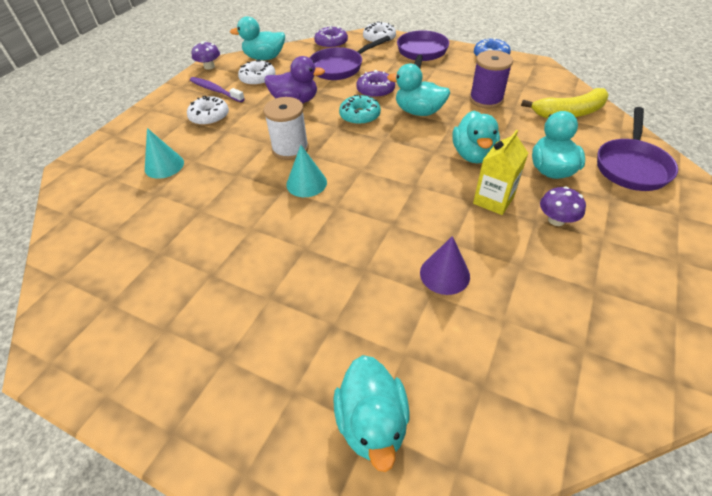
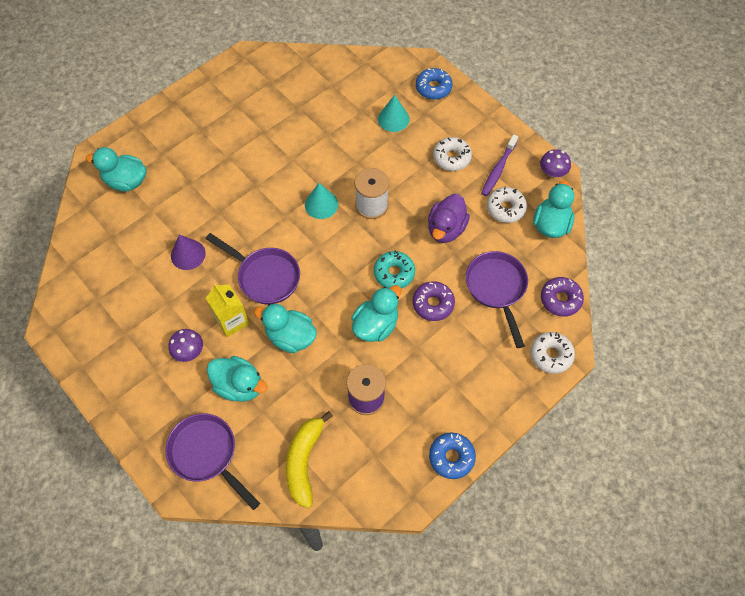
camera: 110 degrees right, 15 degrees up
(112, 150) = (433, 88): none -> blue donut
(215, 90) = (498, 169): purple toothbrush -> purple toothbrush turned 150 degrees clockwise
(421, 53) = (493, 384): purple pan -> purple pan (265, 276)

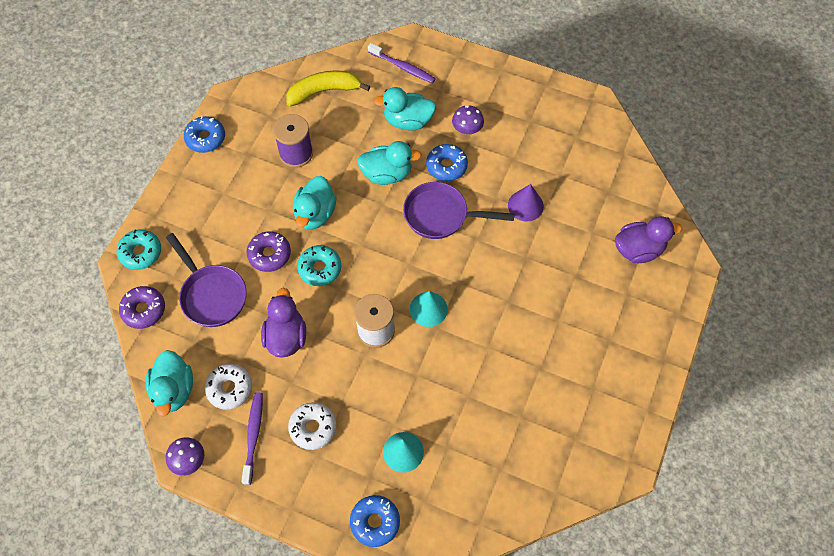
camera: 155 degrees right, 0 degrees up
(126, 181) = (638, 249): turquoise duck -> purple duck
(207, 454) = (403, 67): purple pan -> purple toothbrush
(232, 321) = (446, 166): yellow carton -> blue donut
(304, 461) = (324, 91): yellow banana -> yellow banana turned 90 degrees counterclockwise
(551, 355) = (141, 252): white donut -> turquoise donut

